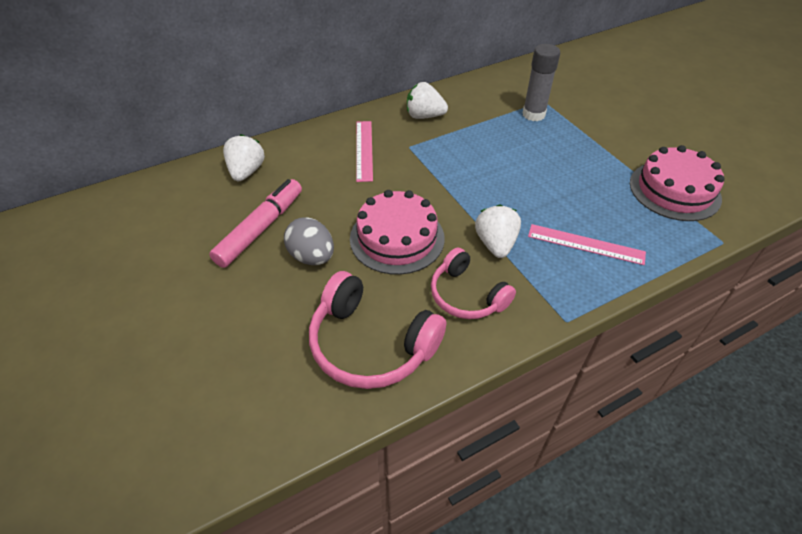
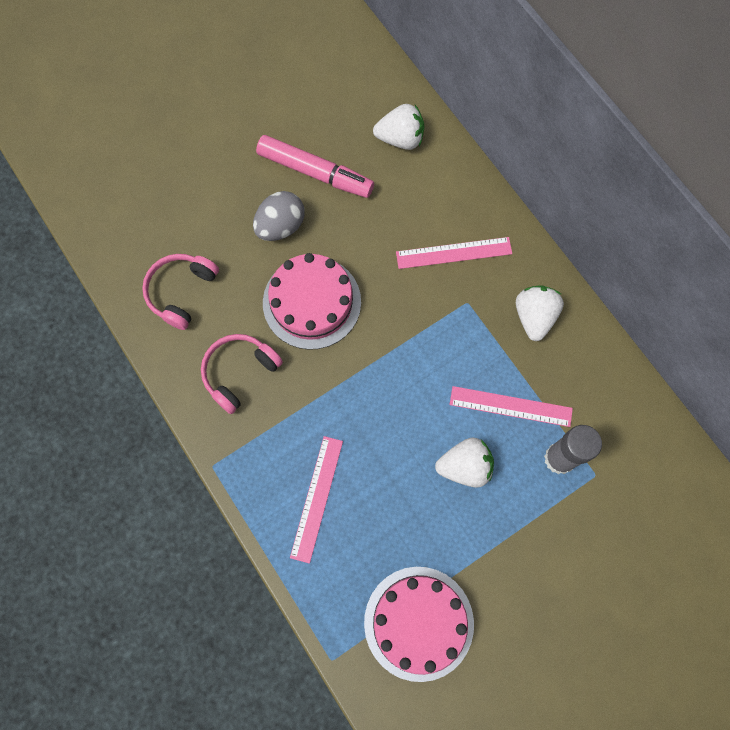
camera: 85 degrees right, 25 degrees up
(371, 344) = (181, 292): pink headphones -> pink headphones, size x0.66
(495, 132) = (510, 406): none -> pink ruler
(495, 244) = (310, 402): white strawberry -> white strawberry (465, 466)

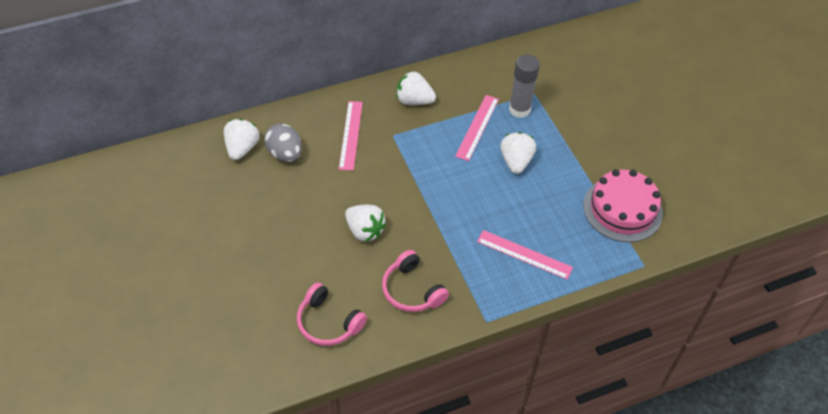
camera: 80 degrees left, 20 degrees down
(280, 226) = (291, 241): grey egg -> grey egg (285, 154)
(312, 302) = (365, 231): pink cake -> white strawberry
(315, 172) = (250, 209): pink marker -> none

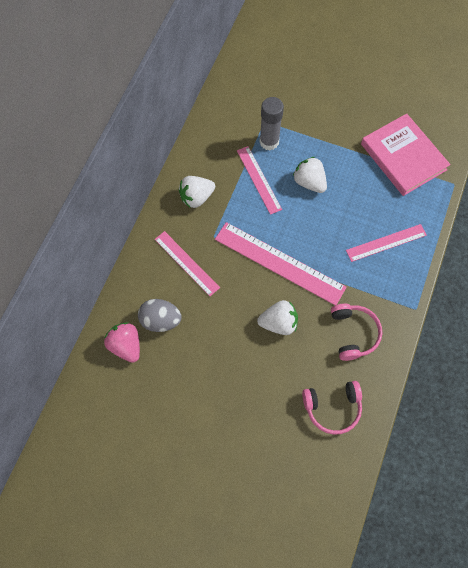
camera: 45 degrees left, 15 degrees up
(242, 148) = (126, 345): white strawberry -> pink strawberry
(412, 290) = (353, 333): pink headphones -> pink headphones turned 105 degrees counterclockwise
(419, 193) = (279, 263): none -> pink ruler
(622, 209) = (403, 157): pink cake -> pink book

